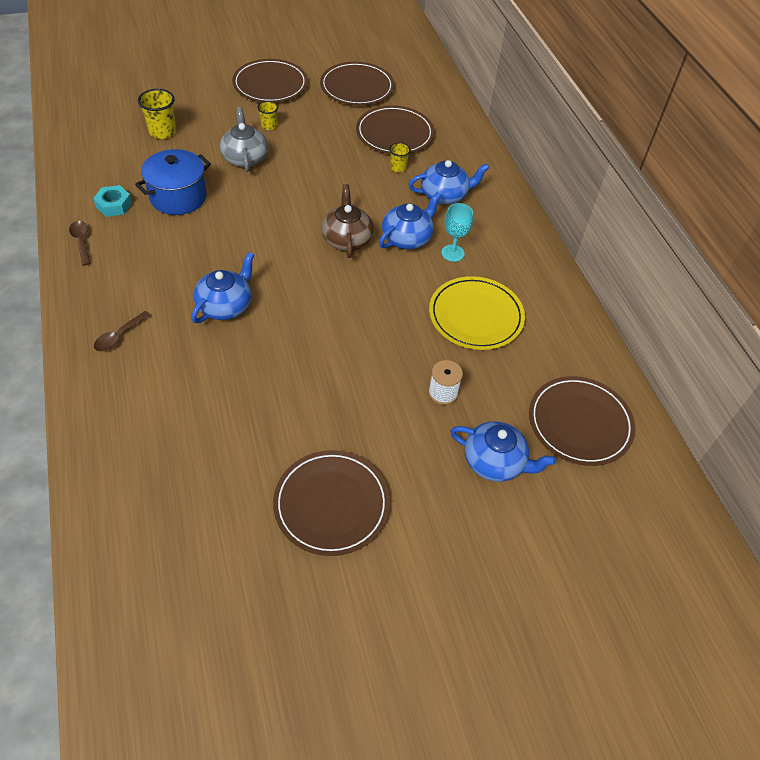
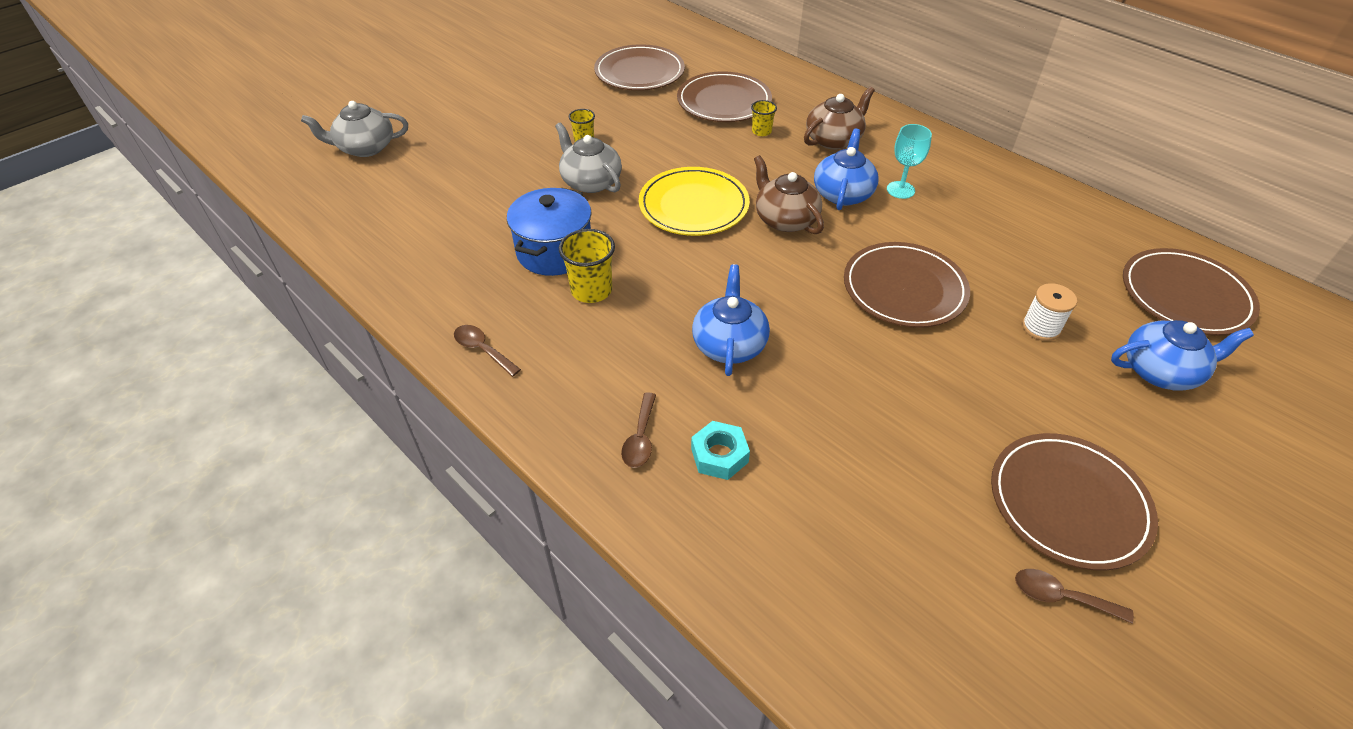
camera: 25 degrees left, 5 degrees down
(114, 205) = (484, 291): turquoise nut -> turquoise nut (719, 455)
(129, 77) = (365, 148): none -> grey teapot
(163, 132) = (465, 190): yellow cup -> yellow cup (591, 290)
(265, 550) = (1061, 597): none -> brown spoon
(270, 84) = (543, 100): brown plate -> brown plate (904, 288)
(445, 195) = (834, 140): blue teapot -> brown teapot
(475, 316) = (986, 239): yellow plate -> yellow plate (693, 205)

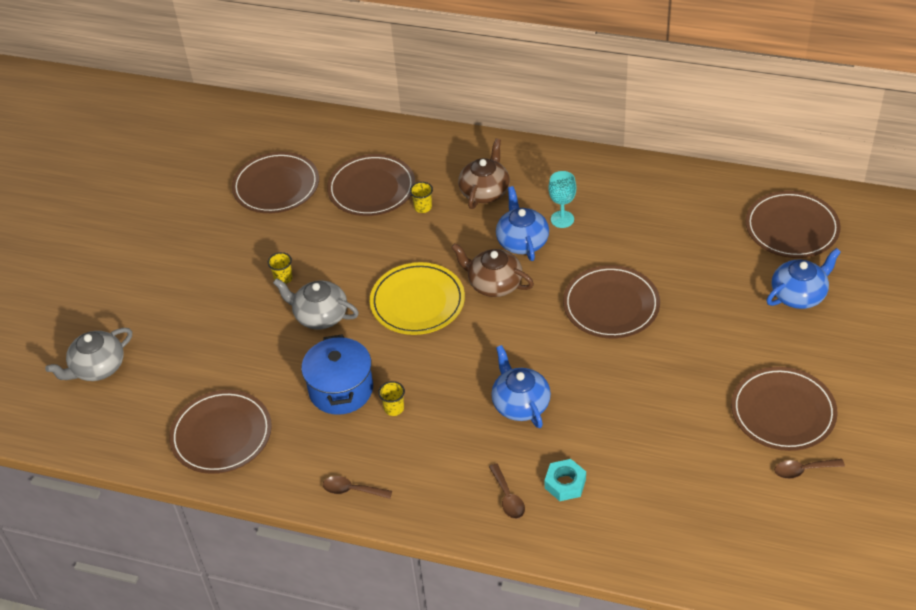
camera: 25 degrees left, 0 degrees up
(411, 243) = (221, 435): none -> brown plate
(591, 290) = (394, 408): yellow cup -> yellow cup, size x0.60
(1041, 327) = (713, 295): white spool -> none

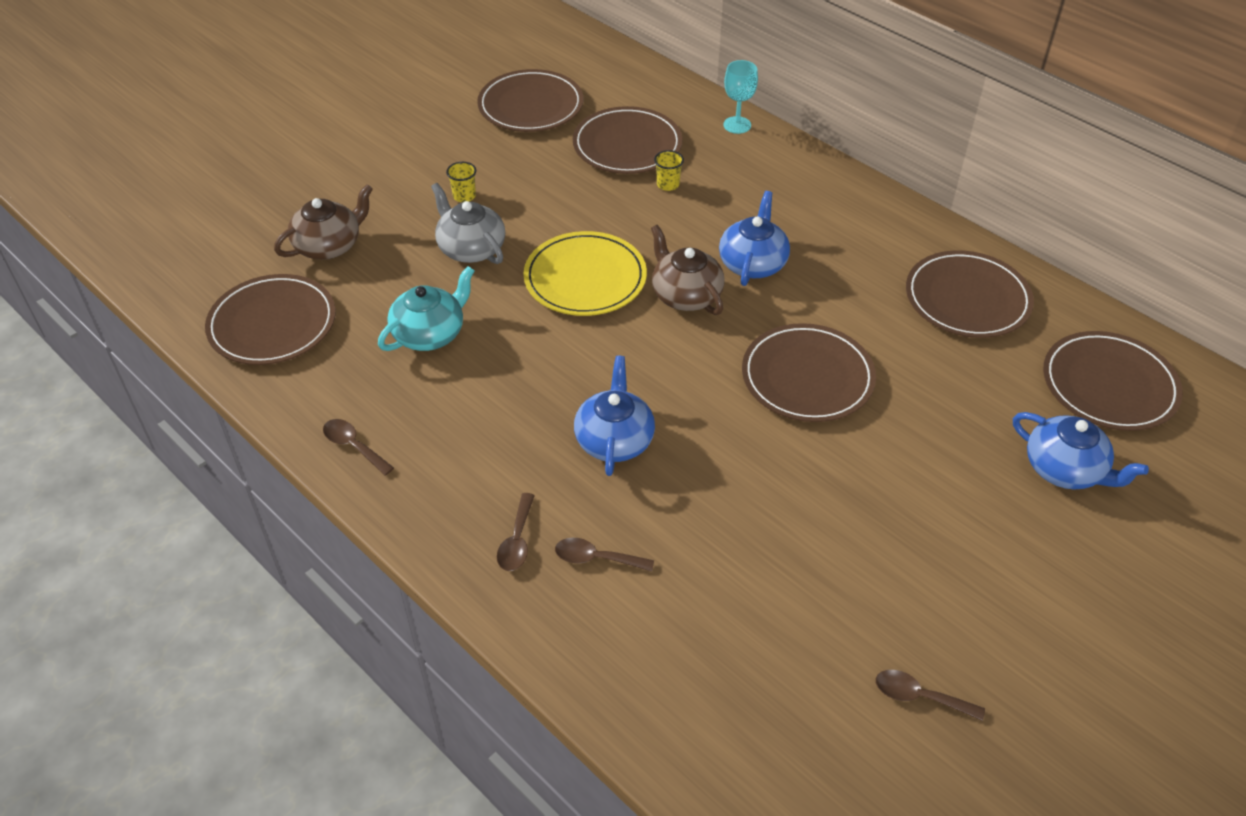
camera: 25 degrees right, 0 degrees up
(97, 368) = (215, 205): grey teapot -> none
(341, 390) = (430, 333): blue pot -> turquoise teapot
(394, 408) = (469, 379): yellow cup -> none
(485, 191) = (750, 195): brown teapot -> brown teapot (329, 245)
(562, 219) = (818, 259): turquoise goblet -> turquoise goblet (737, 125)
(565, 484) = (596, 558): turquoise nut -> brown spoon
(783, 412) = (943, 606): brown plate -> brown plate (967, 299)
(799, 294) = (1065, 469): blue teapot -> blue teapot turned 45 degrees clockwise

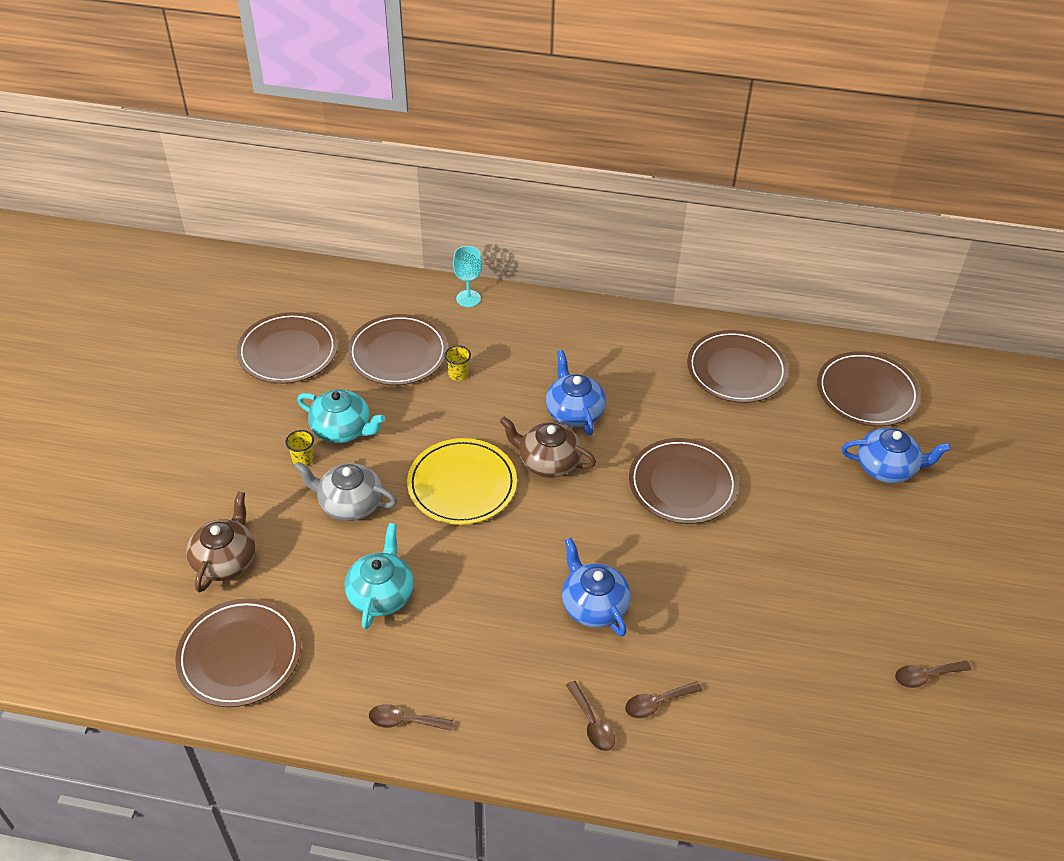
camera: 35 degrees left, 0 degrees up
(520, 186) = (342, 429): none -> turquoise teapot

